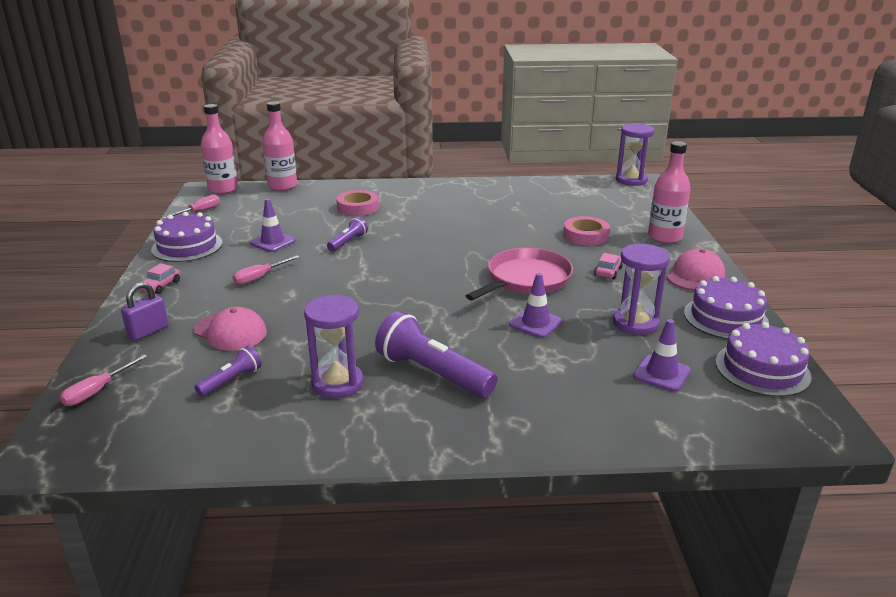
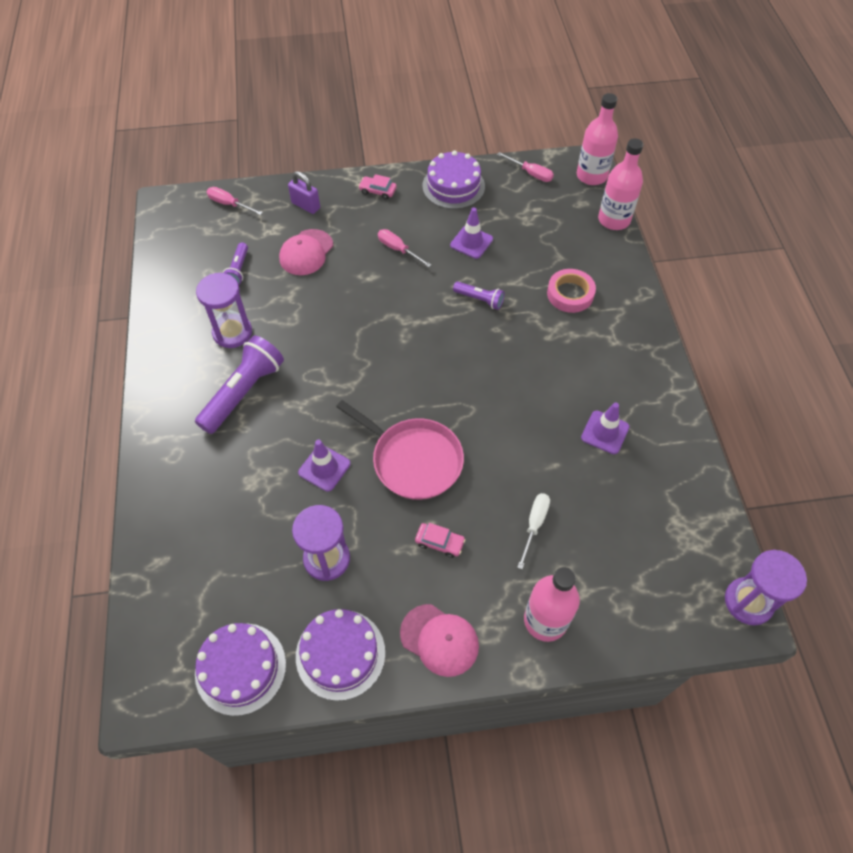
camera: 85 degrees right, 30 degrees up
(231, 381) = (238, 270): purple flashlight -> purple flashlight turned 60 degrees clockwise
(585, 235) = (534, 525): pink tape -> white screwdriver
(661, 373) = (236, 571): purple traffic cone -> purple traffic cone (605, 432)

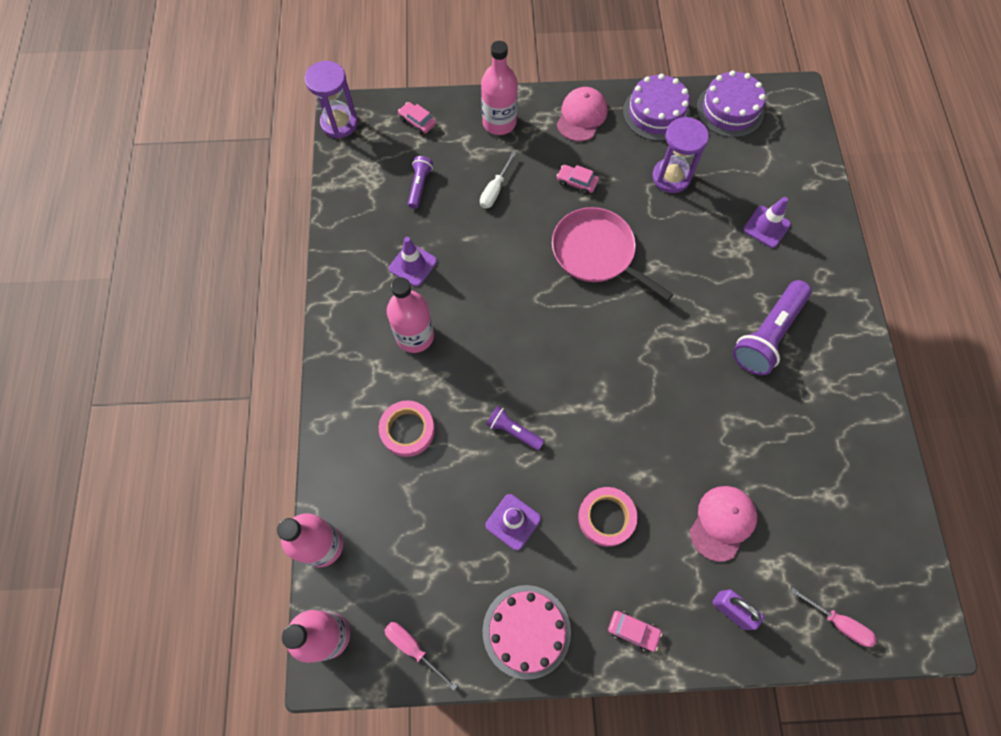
camera: 175 degrees left, 10 degrees up
(232, 332) = (793, 409): purple hourglass -> none
(238, 270) = (803, 501): purple flashlight -> purple flashlight (419, 186)
(324, 468) = (679, 251): purple traffic cone -> purple traffic cone (766, 227)
(398, 249) = (606, 517): pink screwdriver -> pink tape
(439, 640) = (581, 116): pink cap -> pink cap turned 75 degrees clockwise
(453, 186) = (526, 631): purple cake -> pink cake
(584, 366) = (415, 336): none -> pink bottle
(650, 612) = (417, 122): none -> pink car

